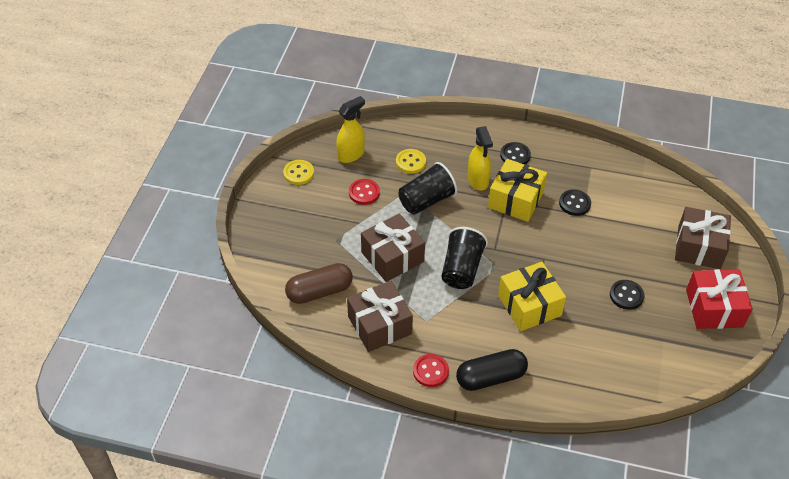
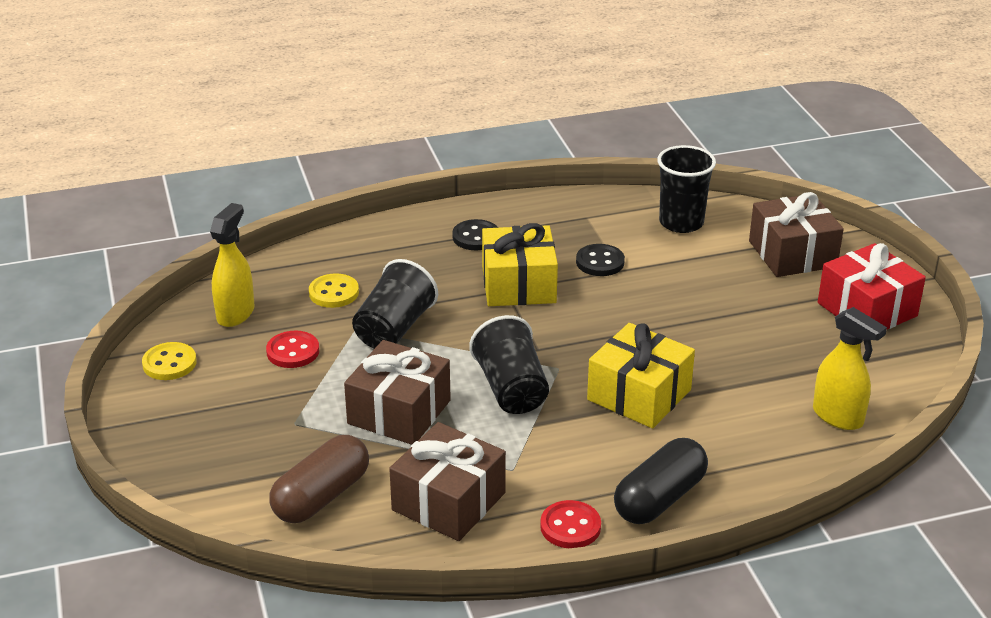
camera: 30 degrees left, 15 degrees down
(478, 180) = (448, 281): yellow spray bottle -> yellow spray bottle (838, 417)
(626, 295) = (752, 336): black button -> none
(646, 195) = (681, 223): none -> black cup

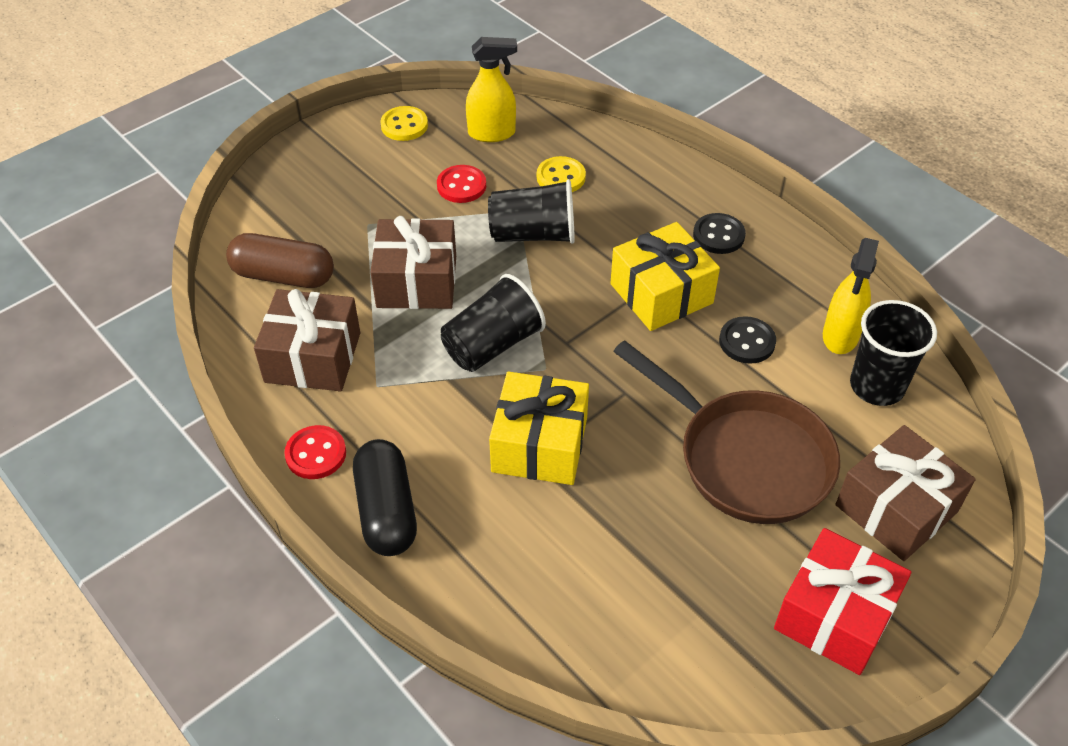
camera: 65 degrees right, 15 degrees up
(659, 498) = (386, 510): black capsule -> black capsule turned 60 degrees clockwise
(713, 300) = (746, 459): none -> brown pan
(838, 417) = (603, 636): yellow spray bottle -> yellow spray bottle (840, 336)

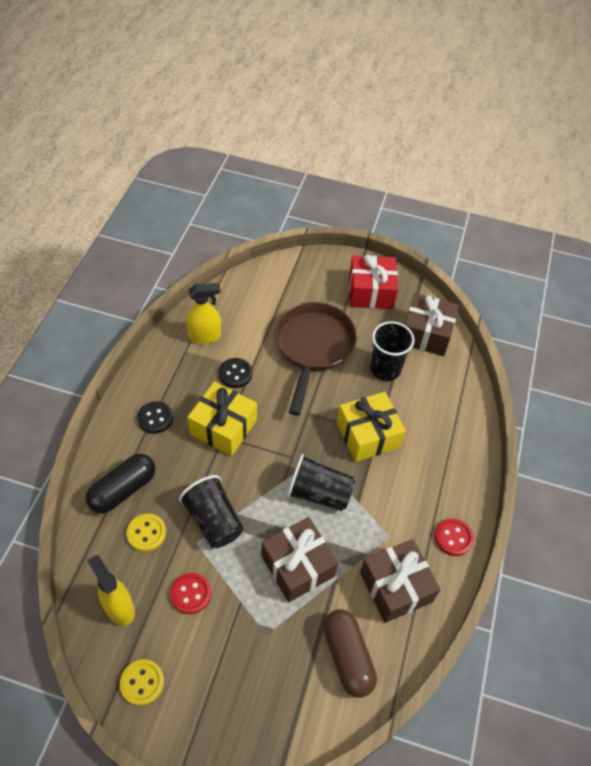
camera: 125 degrees left, 5 degrees up
(386, 510) = (456, 481): black capsule -> black capsule (123, 490)
(877, 386) = (231, 312): black cup -> black cup (385, 369)
(896, 508) = (301, 287): brown gift -> brown gift (426, 334)

